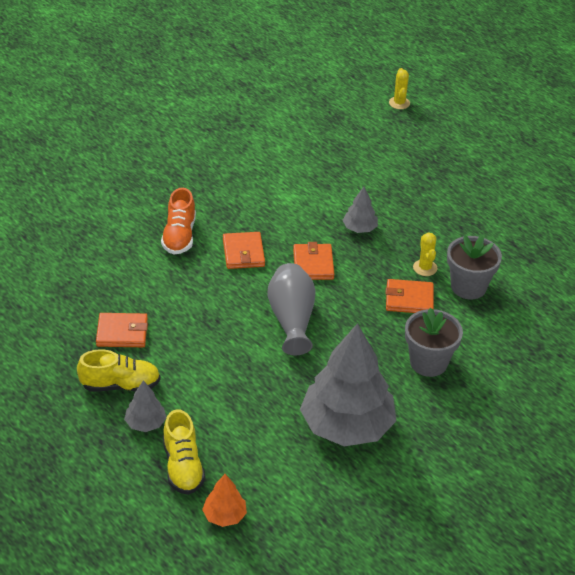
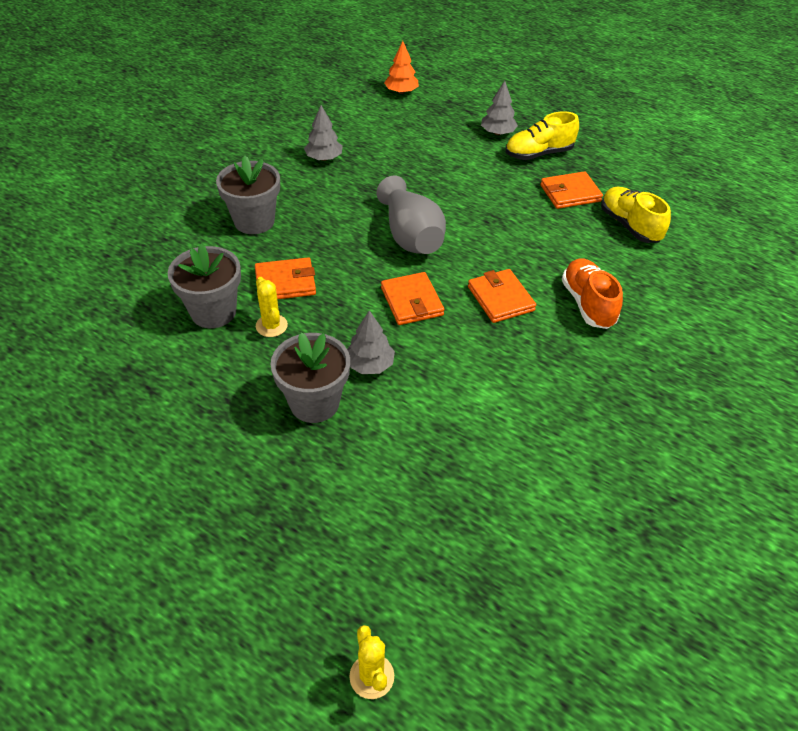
camera: 165 degrees right, 5 degrees up
(183, 467) = (449, 112): yellow shoe -> yellow shoe (629, 226)
(347, 426) = (324, 158): grey tree -> grey tree, size x0.44
(403, 213) = (314, 403): none -> grey flower pot

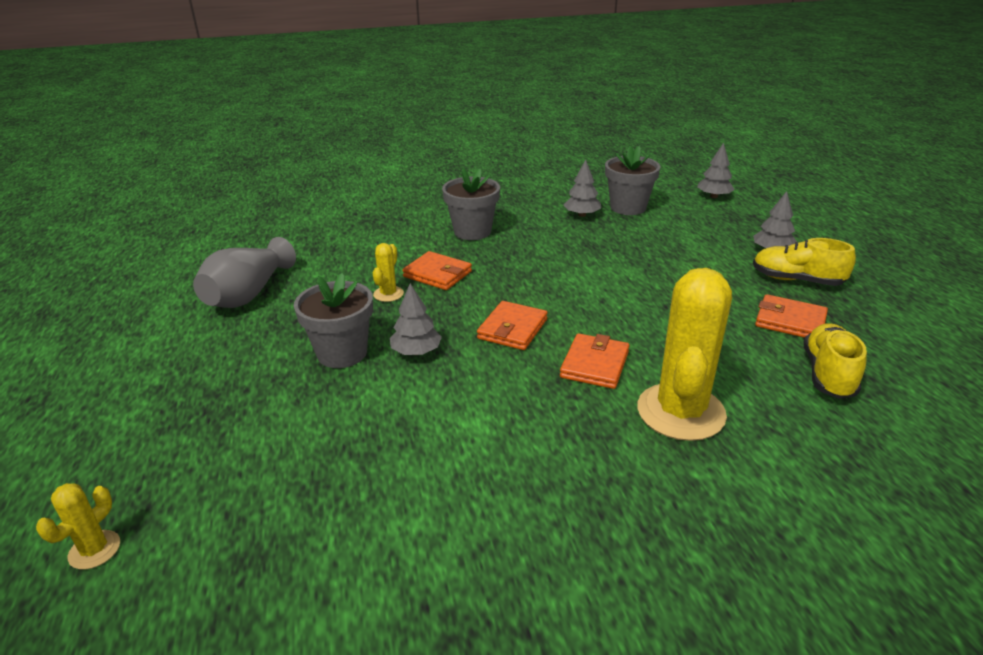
camera: 45 degrees right, 15 degrees down
(213, 312) = (366, 269): grey flower pot -> grey flower pot (628, 207)
(401, 92) = (714, 196): orange tree -> grey tree
(410, 236) = (579, 287): grey vase -> grey vase (248, 294)
(587, 304) = (680, 412): orange shoe -> yellow cactus

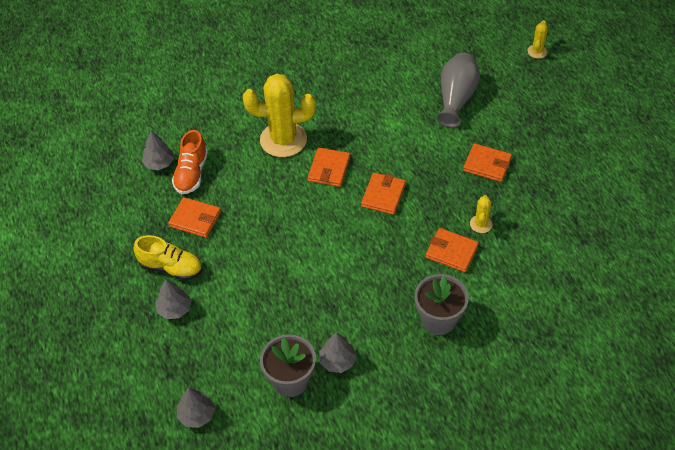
camera: 175 degrees right, 20 degrees up
(248, 294) = (585, 215): grey vase -> grey vase (456, 98)
(342, 353) = (487, 164): grey flower pot -> orange wallet
(416, 352) = (441, 170): grey tree -> grey tree (159, 163)
(680, 412) = (283, 140): yellow cactus -> yellow cactus turned 75 degrees clockwise
(828, 374) = (191, 173): yellow shoe -> orange shoe

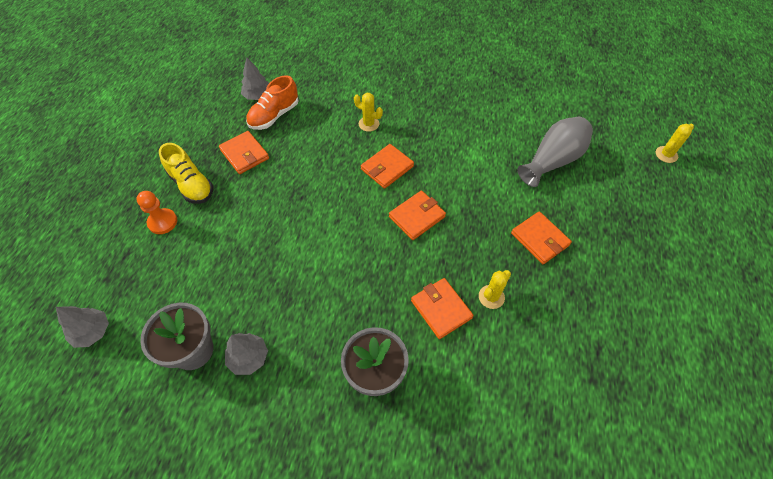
camera: 30 degrees right, 5 degrees up
(174, 309) = (162, 222): grey tree -> orange pawn
(283, 140) = (369, 124): yellow cactus -> yellow cactus, size x0.45

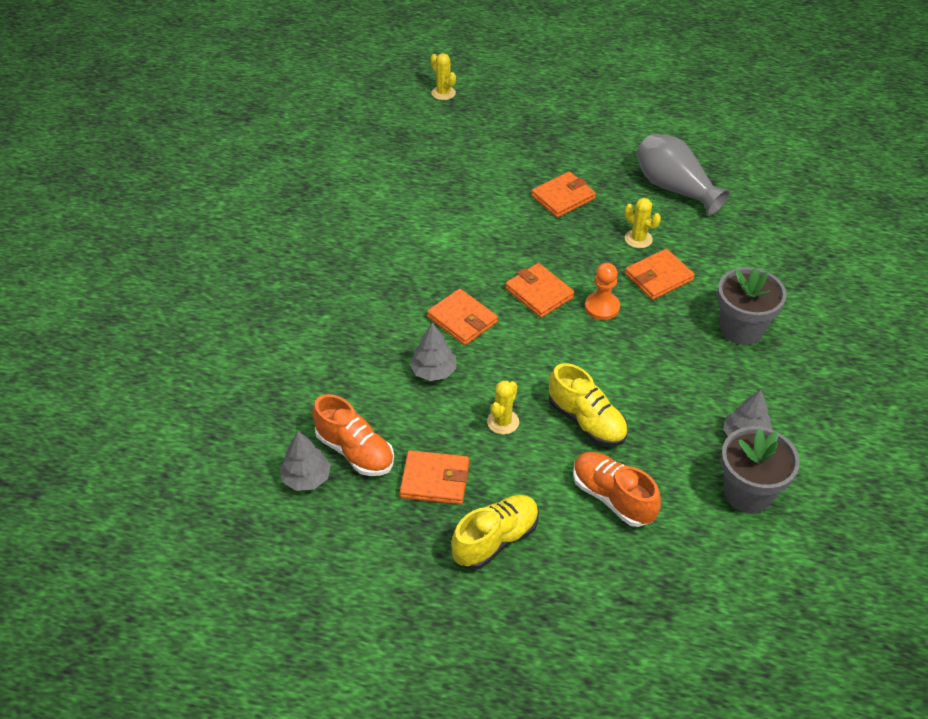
camera: 90 degrees left, 10 degrees down
(92, 331) = (746, 610): grey tree -> grey tree (433, 371)
(162, 222) = (566, 564): orange pawn -> orange pawn (602, 307)
(210, 253) = (612, 497): none -> orange shoe
(244, 154) = (435, 480): orange wallet -> orange wallet turned 45 degrees clockwise
(281, 241) = (586, 421): none -> yellow shoe
(369, 124) = (380, 339): yellow cactus -> yellow cactus (503, 422)
(552, 161) = (451, 175): grey vase -> grey vase (674, 188)

